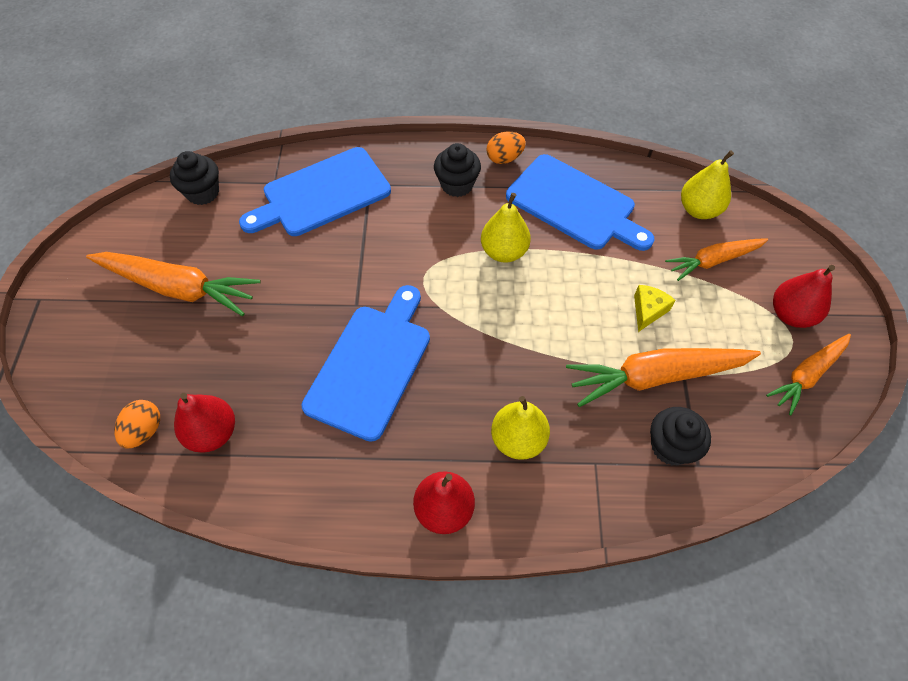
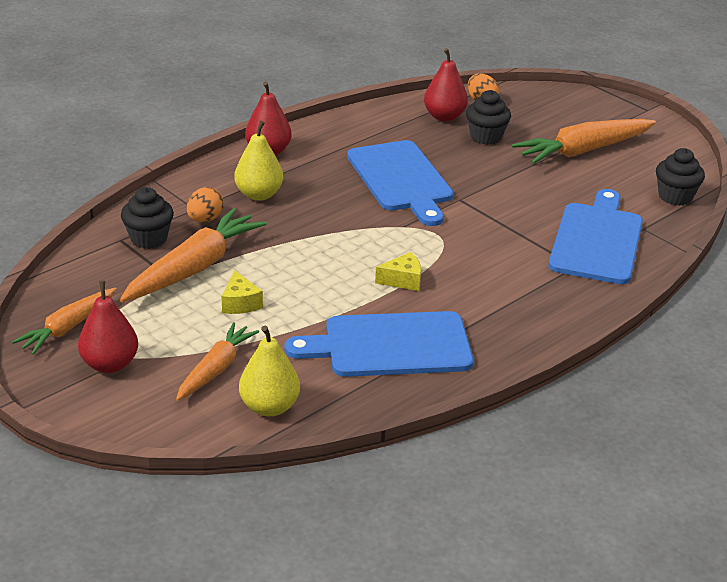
camera: 135 degrees right, 25 degrees down
(457, 185) = (509, 304): black cupcake -> black cupcake (486, 137)
(504, 158) = (503, 347): orange egg -> orange egg (205, 219)
(504, 251) = (403, 280): yellow pear -> yellow cheese
(807, 375) = (68, 328): orange carrot -> orange carrot turned 150 degrees counterclockwise

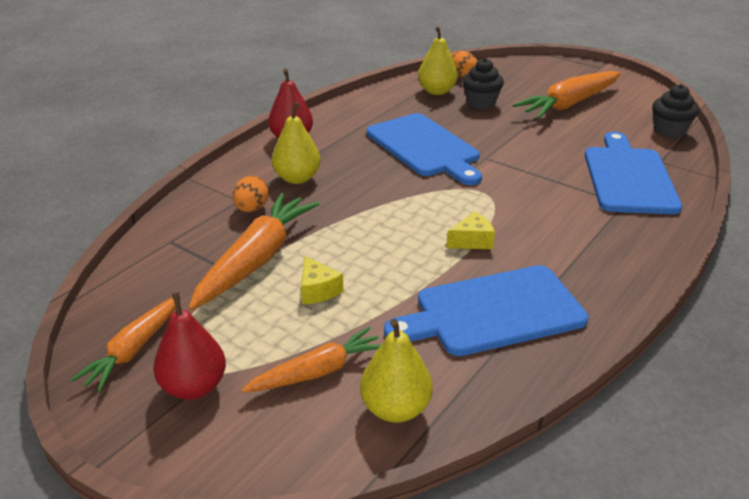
camera: 10 degrees left, 0 degrees up
(149, 239) = (200, 236): black cupcake -> none
(216, 369) = (318, 371): orange carrot -> orange carrot turned 45 degrees clockwise
(444, 116) = (437, 91): red pear -> yellow pear

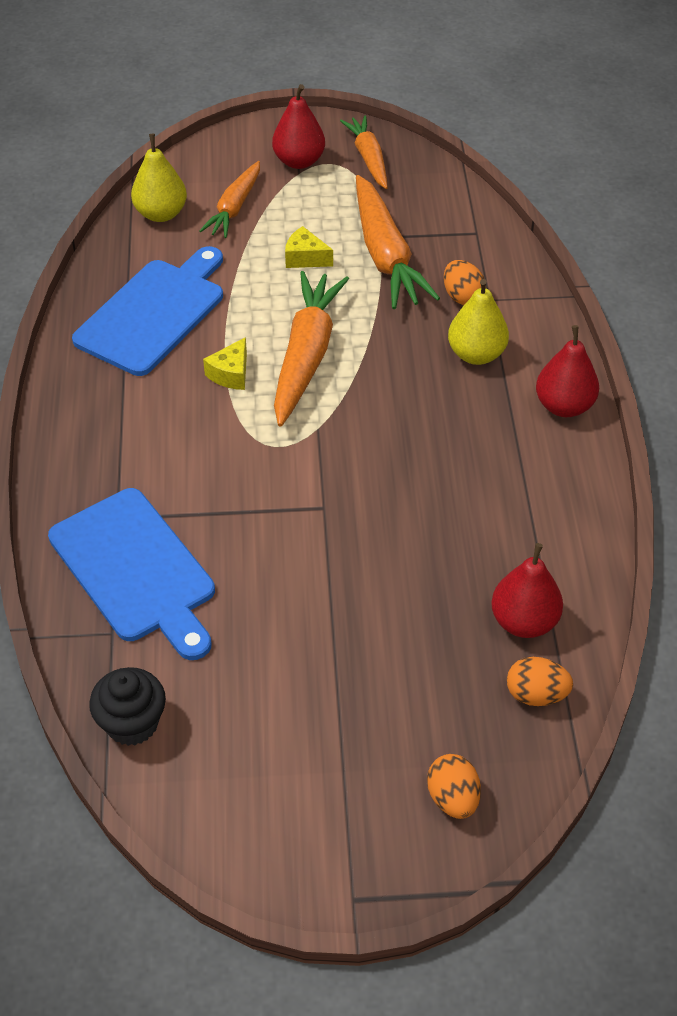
camera: 140 degrees right, 15 degrees up
(424, 147) = (408, 482): blue cutting board -> none
(437, 91) = (524, 621): yellow pear -> red pear
(481, 103) = (437, 630): black cupcake -> none
(532, 70) = (453, 798): none -> orange egg
(569, 104) = (315, 711): orange carrot -> orange carrot (306, 355)

